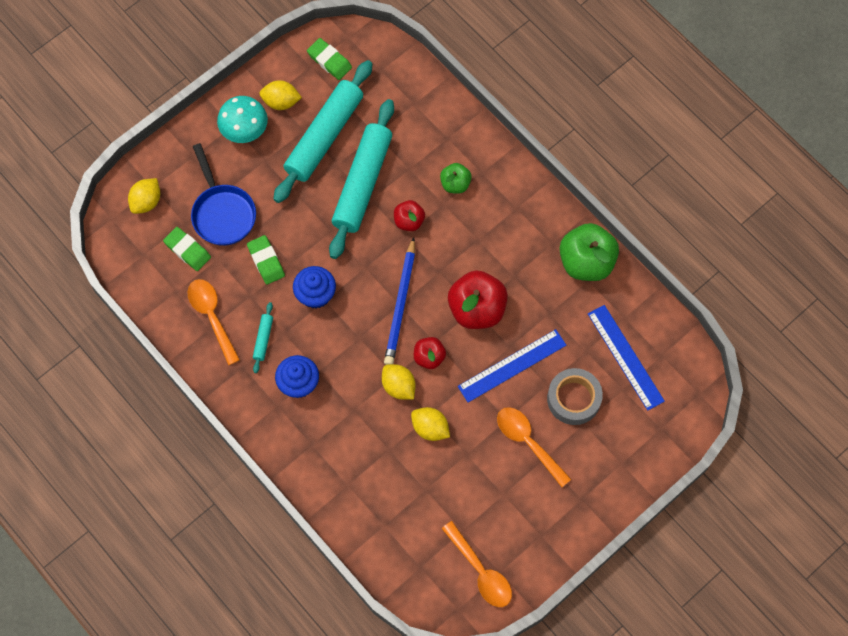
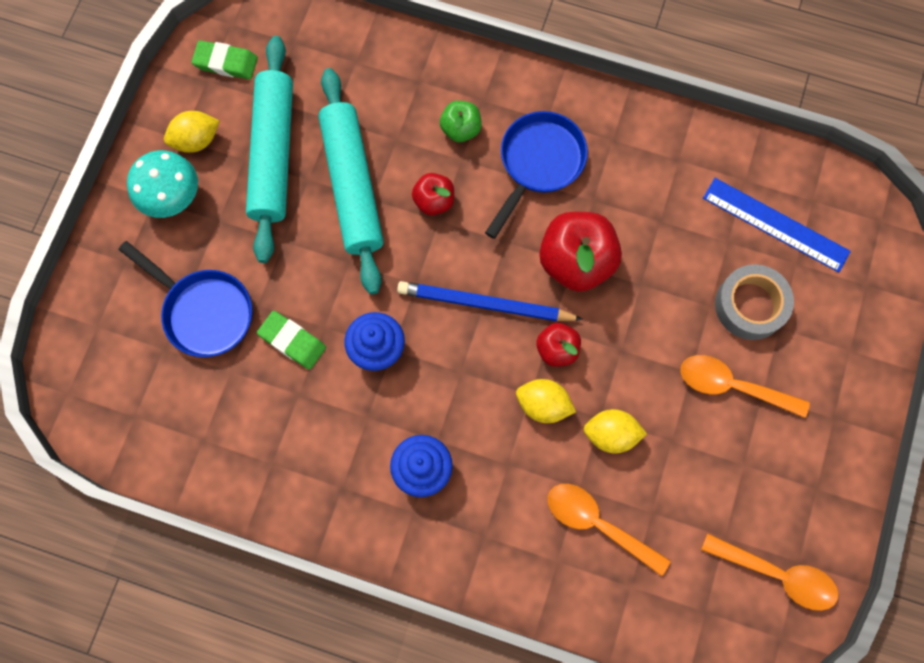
camera: 30 degrees left, 5 degrees up
(146, 202) = (100, 349): yellow lemon -> none
(187, 250) = (187, 381): green eraser -> none
(212, 316) = (266, 447): orange spoon -> orange spoon (597, 524)
(263, 339) = (346, 439): turquoise rolling pin -> none
(401, 304) = (485, 304): blue pencil -> blue pencil turned 120 degrees clockwise
(492, 233) = (538, 164): none -> blue pan
(512, 366) = (657, 306): blue ruler -> none
(586, 262) = (664, 140): green apple -> none

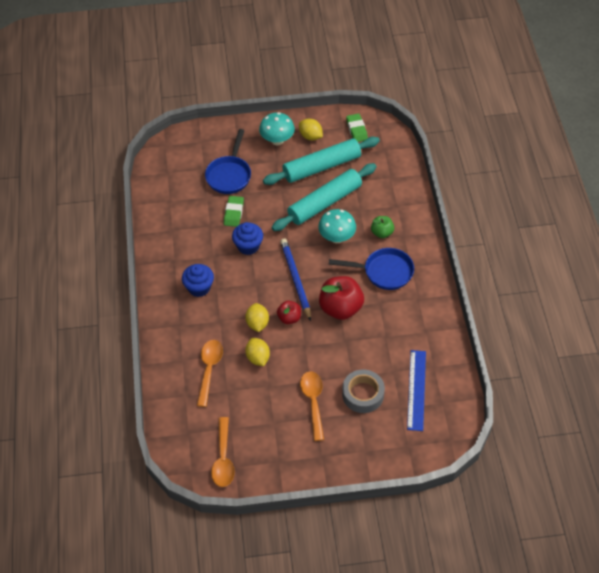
camera: 65 degrees right, 20 degrees down
(434, 201) = (337, 237): red apple -> turquoise mushroom

